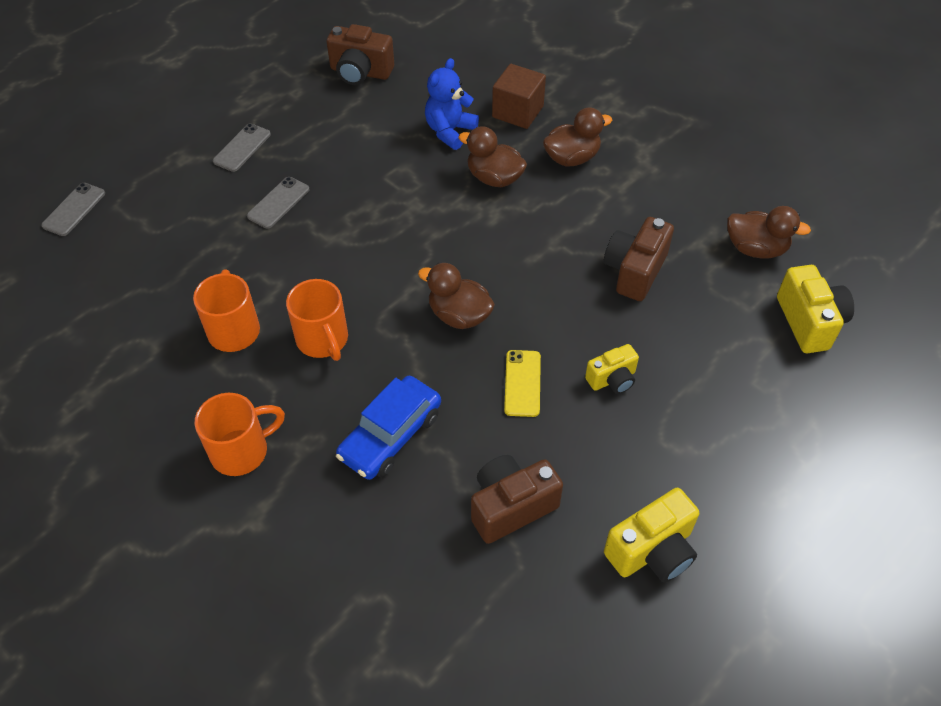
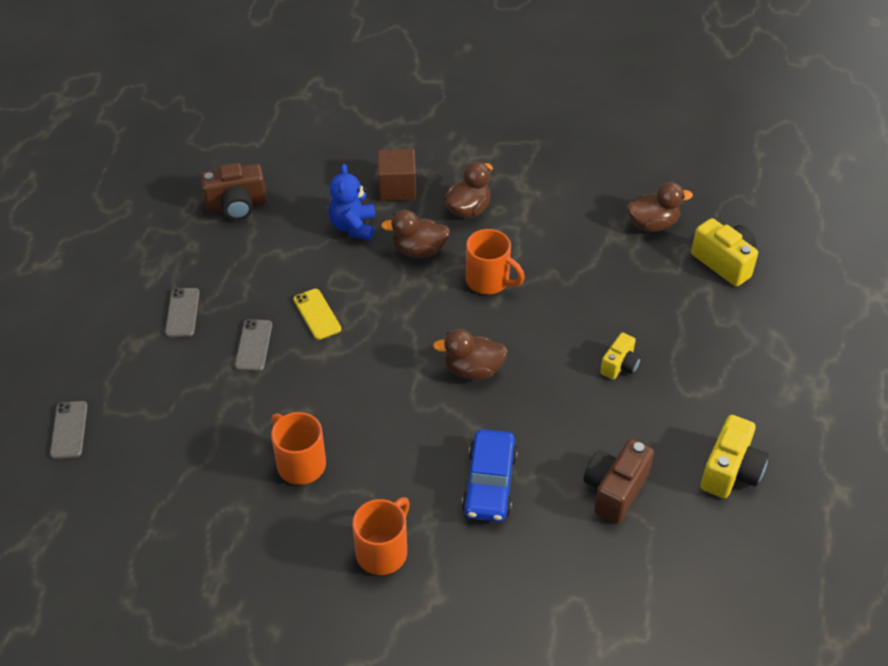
camera: 30 degrees left, 5 degrees down
(323, 340) = (380, 437): orange mug -> orange mug (489, 281)
(522, 383) = (558, 399): yellow phone -> yellow phone (317, 314)
(634, 271) = (579, 278): brown camera -> none

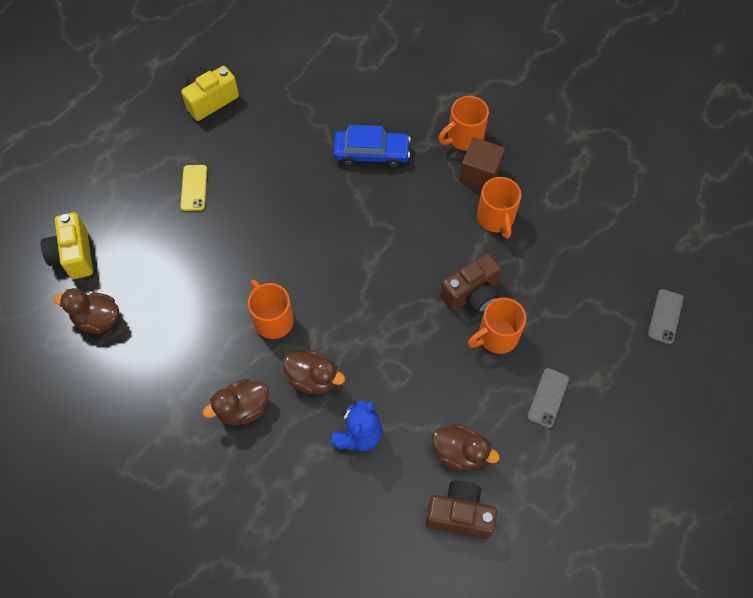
camera: 155 degrees left, 15 degrees up
(254, 345) = (496, 336): grey phone -> orange mug
(317, 314) = (432, 346): yellow phone -> yellow phone (194, 188)
(397, 188) = (294, 467): brown cube -> brown cube (480, 174)
(473, 370) = (334, 242): brown duck -> brown duck (459, 453)
(489, 483) = (371, 153): blue car -> blue car turned 60 degrees clockwise
(615, 490) = (292, 117): brown camera -> brown camera (471, 294)
(620, 366) = (224, 201): yellow camera -> none

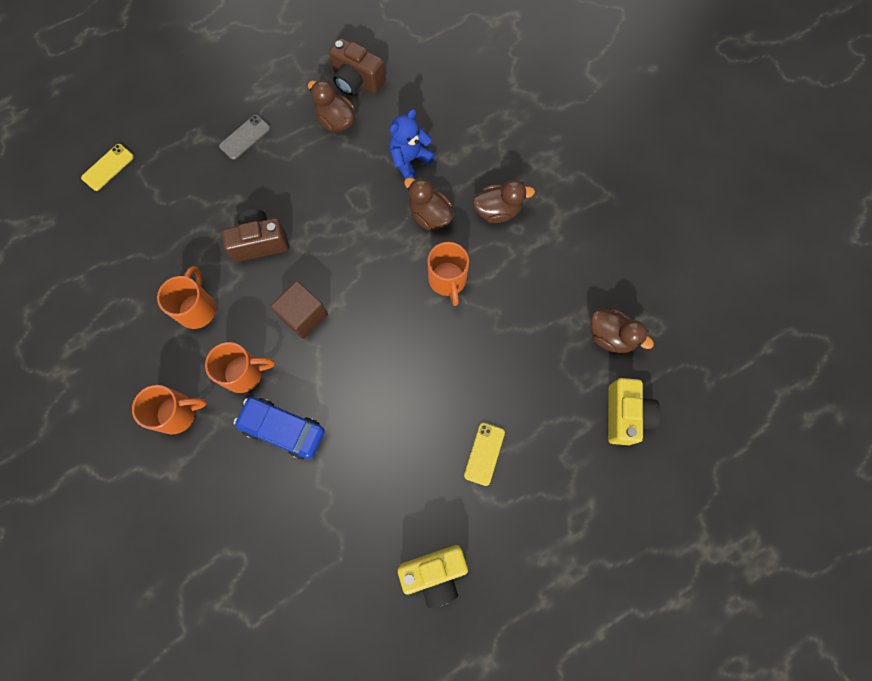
camera: 160 degrees left, 10 degrees up
(480, 174) = (185, 363): brown cube -> brown cube (303, 315)
(496, 336) = (258, 198): orange mug -> orange mug (244, 373)
(665, 316) = (108, 167): grey phone -> yellow phone

